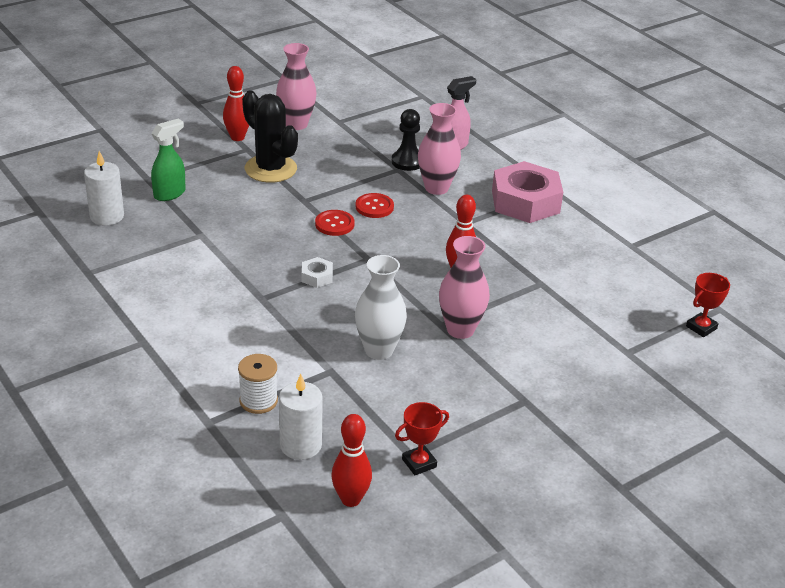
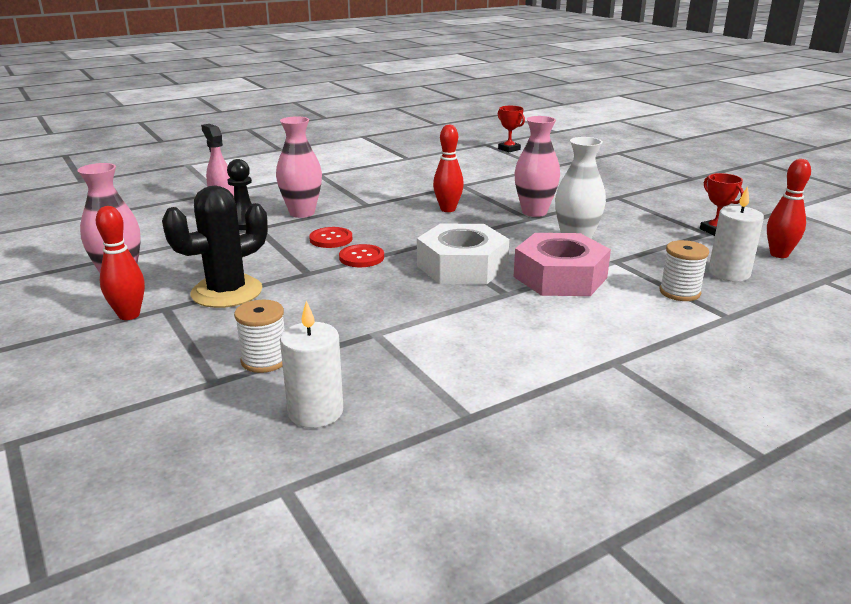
camera: 85 degrees left, 10 degrees down
(170, 194) = (264, 360): green spray bottle -> white spool
(317, 277) = (462, 266): white nut -> white nut, size x2.32
(525, 202) = (336, 183): pink nut -> pink nut (560, 277)

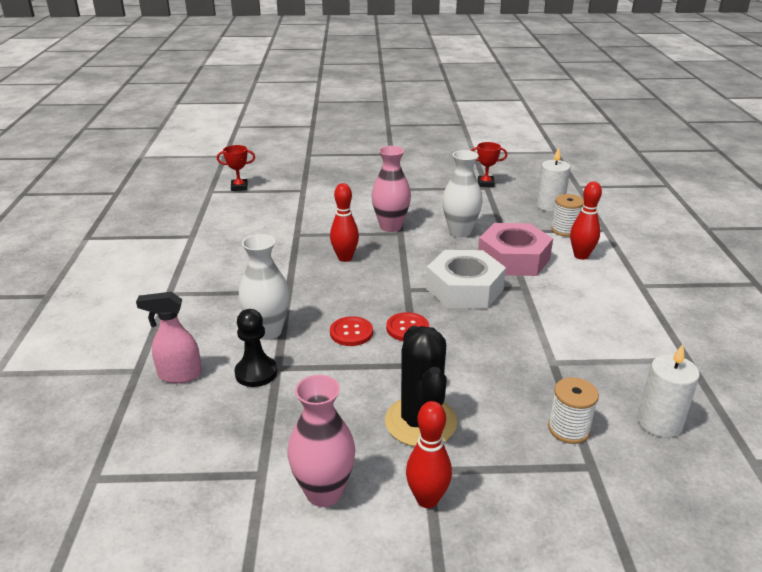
camera: 60 degrees left, 5 degrees up
(302, 213) = (268, 331): pink vase -> white vase
(779, 254) = (536, 182): red bowling pin -> red bowling pin (581, 256)

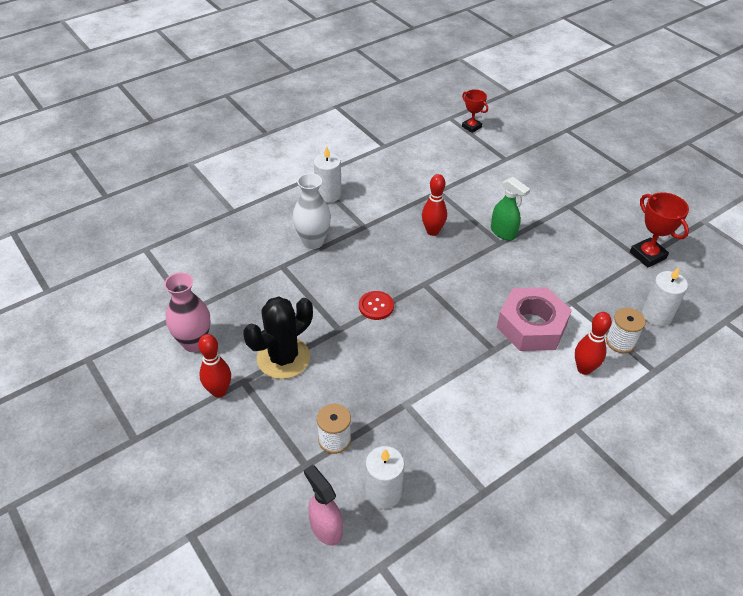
camera: 55 degrees right, 15 degrees up
(179, 375) = (242, 230): pink spray bottle -> pink spray bottle (325, 528)
(211, 294) = (328, 194): none -> white candle
(256, 373) = (269, 260): black pawn -> none
(351, 332) = (346, 281): red button -> none
(390, 227) = (503, 233): pink vase -> green spray bottle
(460, 232) = (540, 276): white vase -> none
(464, 289) = (456, 315): white nut -> none
(485, 184) = (647, 255): red trophy -> red trophy, size x1.51

